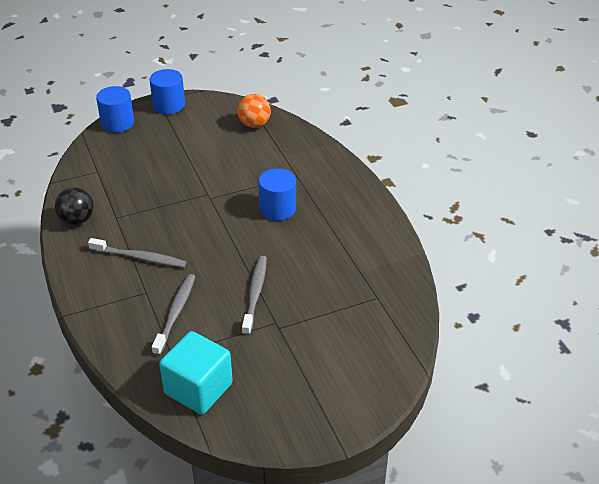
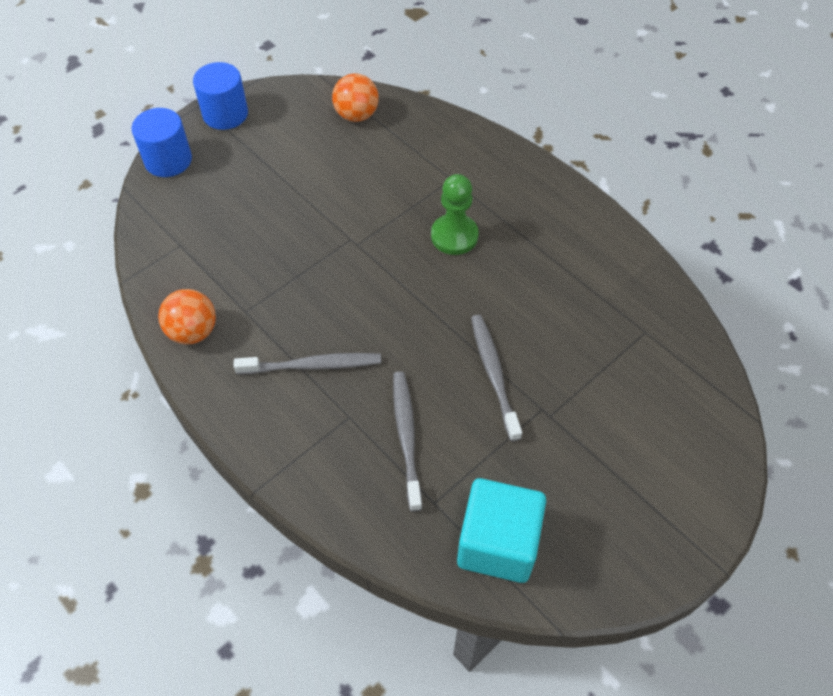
camera: 20 degrees left, 15 degrees up
(77, 220) = (193, 331): black ball -> orange ball
(277, 208) = (454, 236): blue cylinder -> green pawn

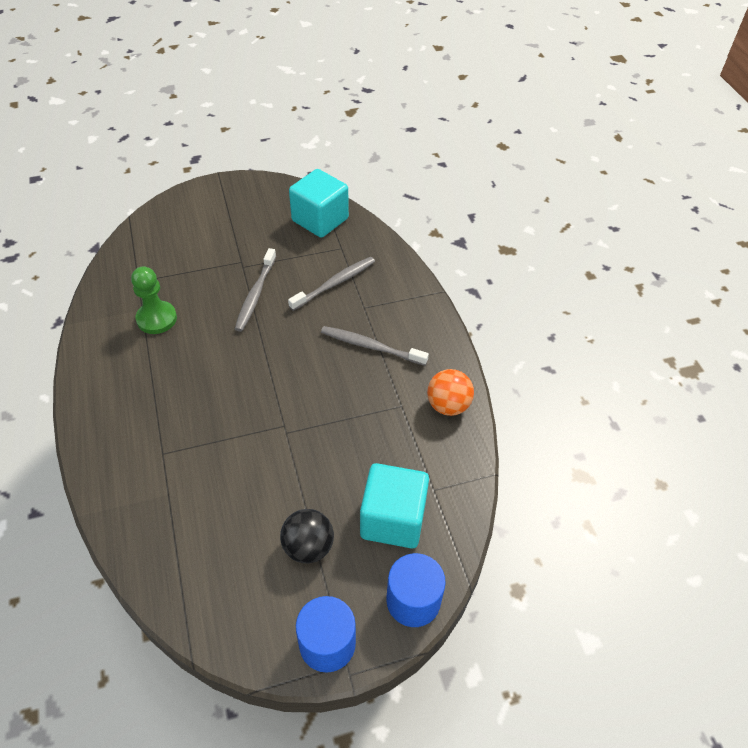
camera: 155 degrees left, 5 degrees down
(209, 207) = (393, 519): none -> turquoise cube
(274, 162) = (308, 547): none -> black ball
(356, 115) = (192, 572): orange ball -> none
(406, 436) = (335, 283): grey toothbrush -> grey toothbrush turned 150 degrees counterclockwise
(454, 236) = (203, 399): green pawn -> green pawn (157, 319)

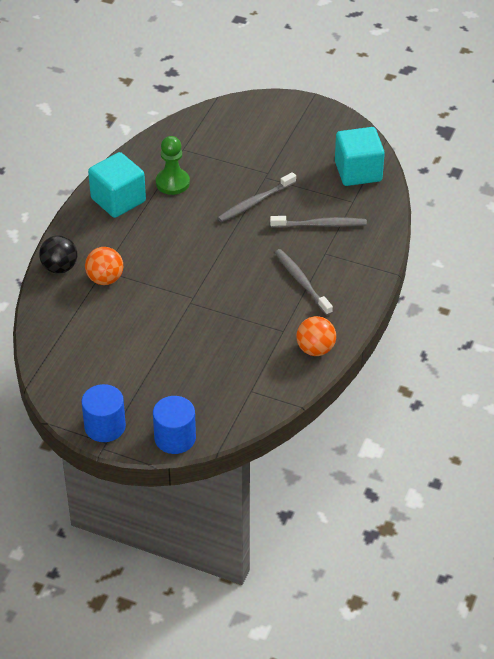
camera: 40 degrees right, 5 degrees down
(173, 462) = (105, 279): none -> orange ball
(308, 547) = (141, 373): black ball -> black ball (59, 267)
(393, 519) = (207, 390): turquoise cube -> turquoise cube (118, 200)

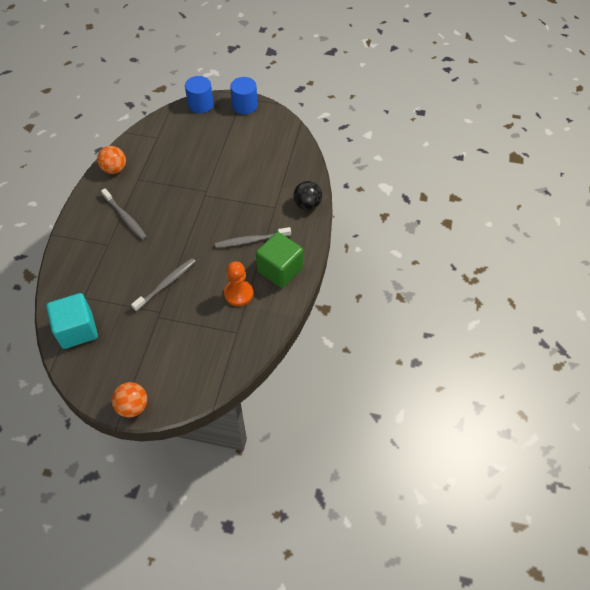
camera: 170 degrees right, 10 degrees up
(105, 279) = (271, 200): orange ball -> orange ball (133, 406)
(118, 200) = (280, 269): turquoise cube -> green cube
(172, 183) = (238, 293): green pawn -> orange pawn
(321, 225) = (110, 269): grey toothbrush -> grey toothbrush (251, 240)

